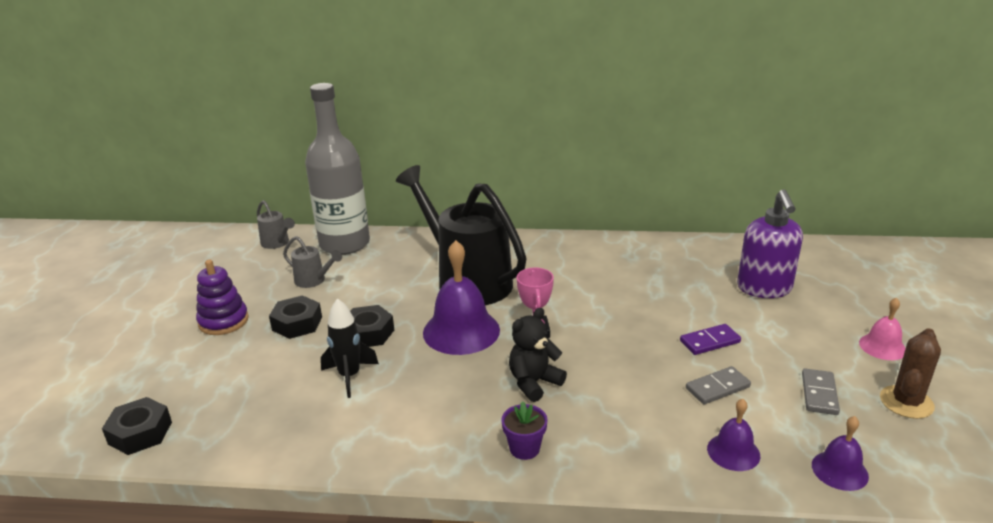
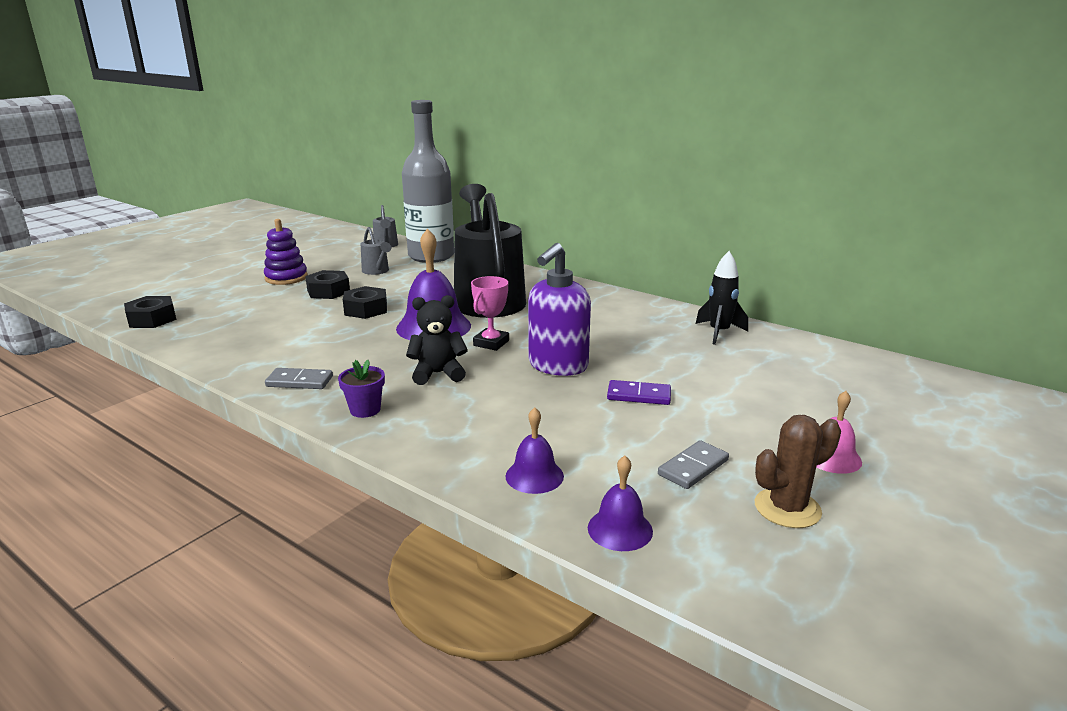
camera: 30 degrees right, 5 degrees down
(349, 376) = (315, 329): black rocket -> black rocket (719, 332)
(717, 387) = (593, 428): grey domino -> grey domino (299, 381)
(764, 288) = (761, 375): purple soap dispenser -> purple soap dispenser (557, 366)

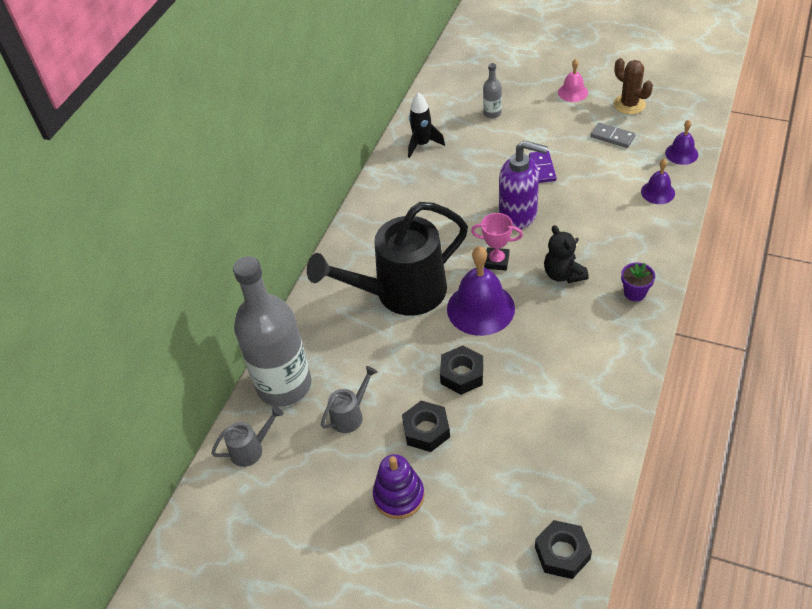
camera: 100 degrees left, 25 degrees up
(299, 381) = (618, 350): grey domino -> none
(778, 382) = (492, 113): none -> grey bottle

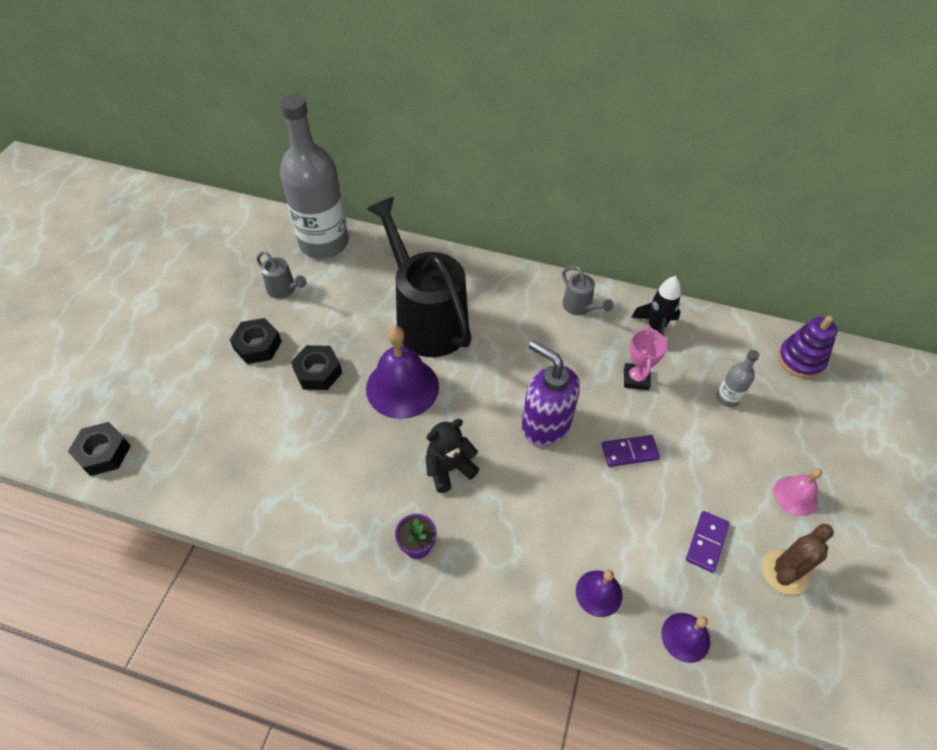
camera: 80 degrees right, 5 degrees up
(251, 449) = (261, 229): grey watering can -> grey watering can (580, 307)
(399, 496) = (194, 328): purple stacking toy -> purple stacking toy (800, 360)
(496, 261) = (470, 402): pink trophy -> pink trophy (636, 379)
(518, 214) = (545, 424): purple soap dispenser -> purple soap dispenser turned 120 degrees clockwise
(612, 137) = (706, 542): grey domino -> purple domino

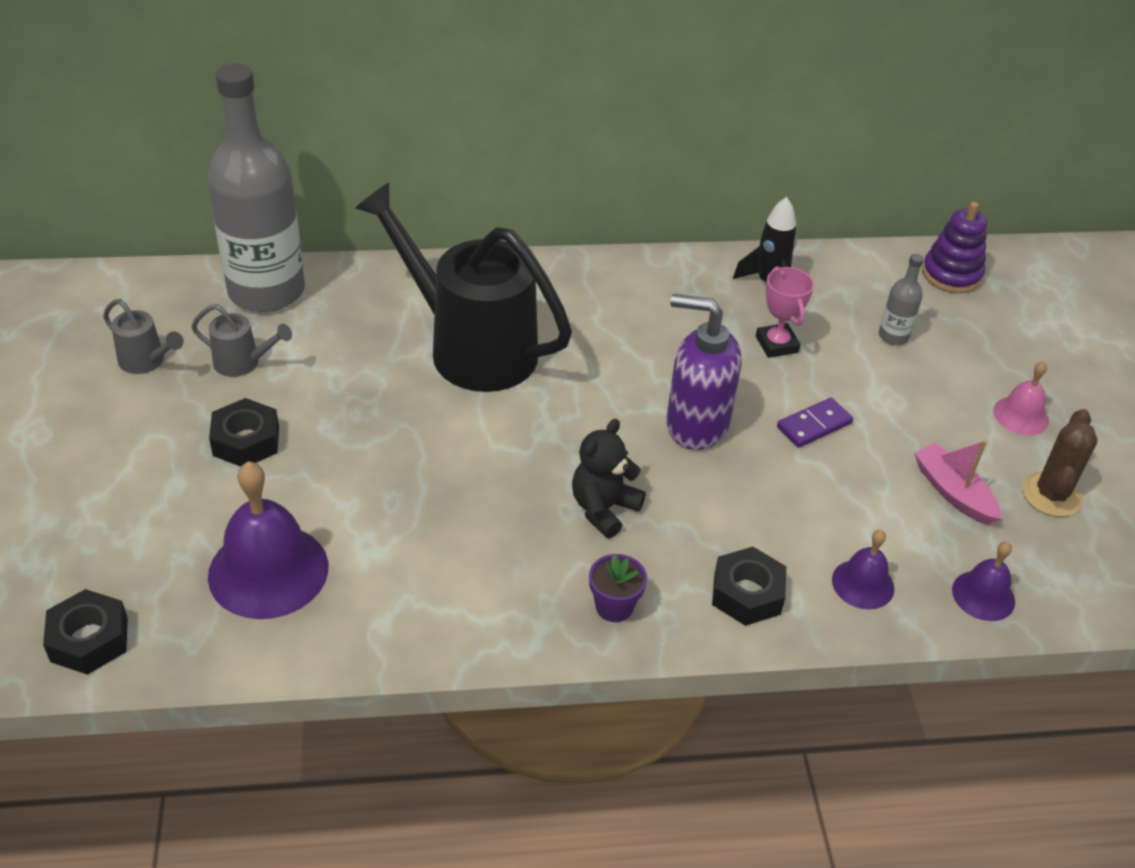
camera: 25 degrees left, 10 degrees down
(318, 372) = (356, 449): black nut -> black nut (747, 594)
(402, 387) = (485, 435): purple bell -> purple bell (268, 570)
(580, 307) = (664, 283): grey watering can -> grey watering can (147, 362)
(706, 542) = (953, 492): purple domino -> pink boat

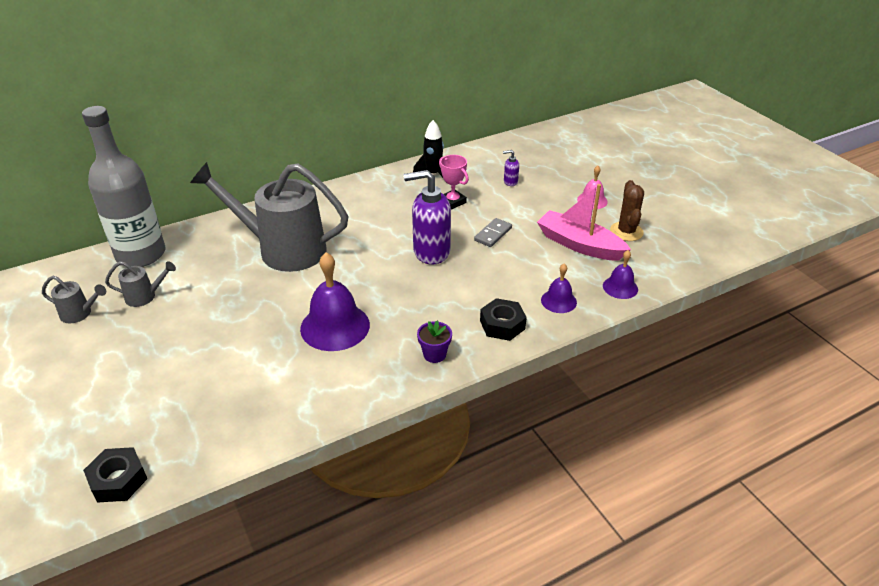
camera: 20 degrees left, 5 degrees down
(246, 441) = (168, 337): black nut -> none
(268, 570) = (219, 402): purple bell -> purple bell (335, 326)
(470, 346) = (282, 249): black watering can -> grey watering can
(603, 509) = (402, 308): black teddy bear -> none
(814, 425) = (493, 234): purple domino -> grey domino
(893, 336) = (510, 182): grey bottle -> purple soap dispenser
(951, 274) = (523, 146): purple stacking toy -> none
(953, 492) = (579, 245): pink boat -> pink boat, size x1.58

